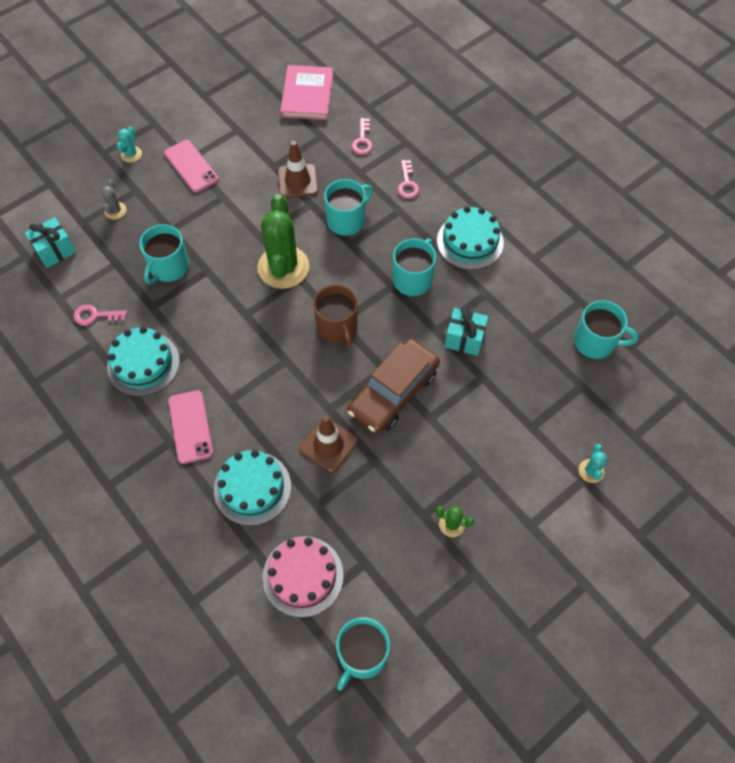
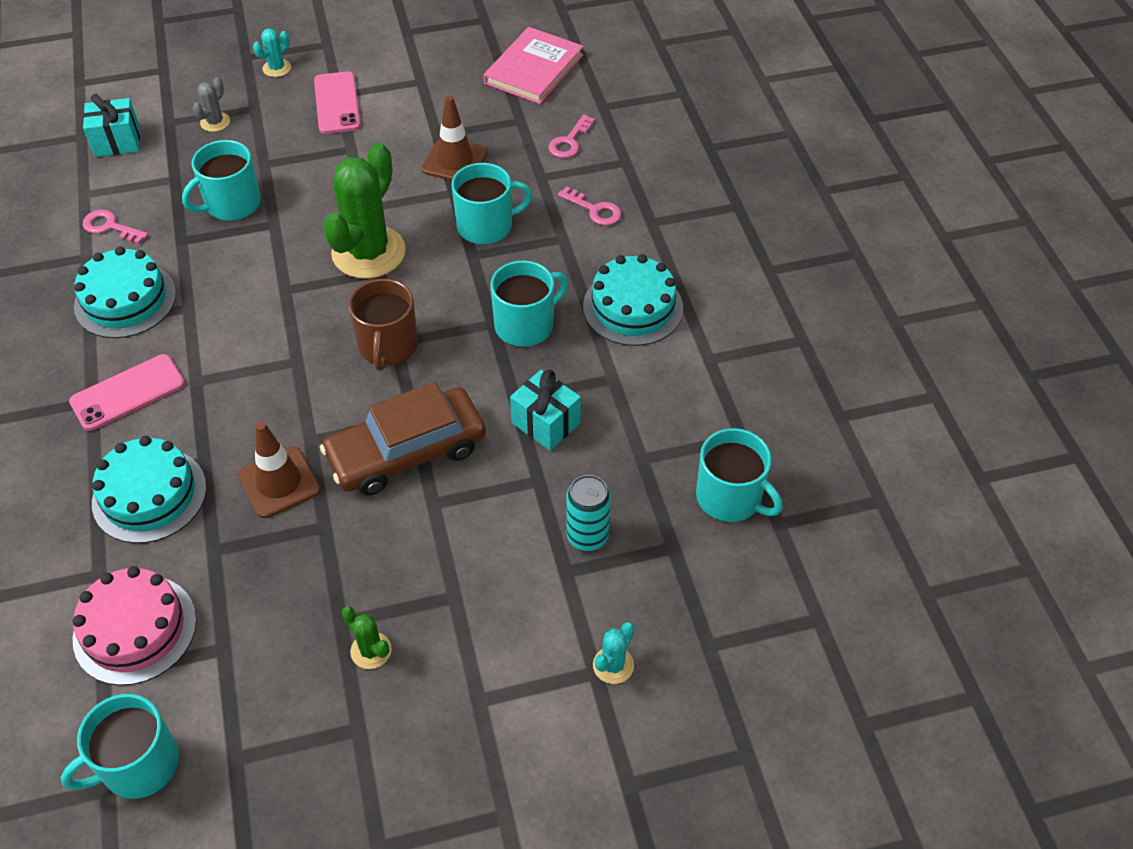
camera: 25 degrees right, 10 degrees down
(190, 427) = (128, 393): pink phone -> pink phone turned 45 degrees clockwise
(407, 183) = (594, 210): pink key -> pink key turned 75 degrees counterclockwise
(531, 400) = (587, 536): none -> turquoise can

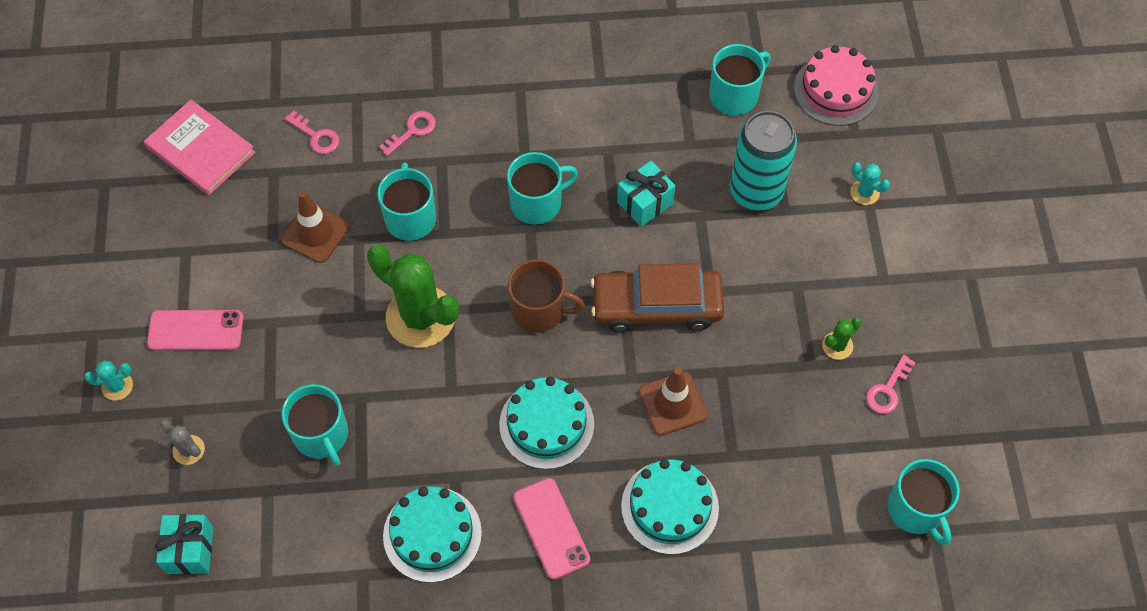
camera: 80 degrees left, 10 degrees up
(110, 227) = (324, 552): pink key -> pink key (887, 390)
(135, 629) = (800, 515): pink cake -> pink cake (836, 90)
(277, 68) = (117, 386): turquoise cactus -> turquoise cactus turned 60 degrees counterclockwise
(406, 451) = (656, 306): brown car -> brown car turned 105 degrees clockwise
(525, 325) = (537, 203): turquoise mug -> turquoise mug turned 90 degrees clockwise
(587, 536) = (756, 191): turquoise can -> turquoise can, size x1.70
(633, 307) = (534, 122): turquoise cake -> turquoise cake (546, 424)

